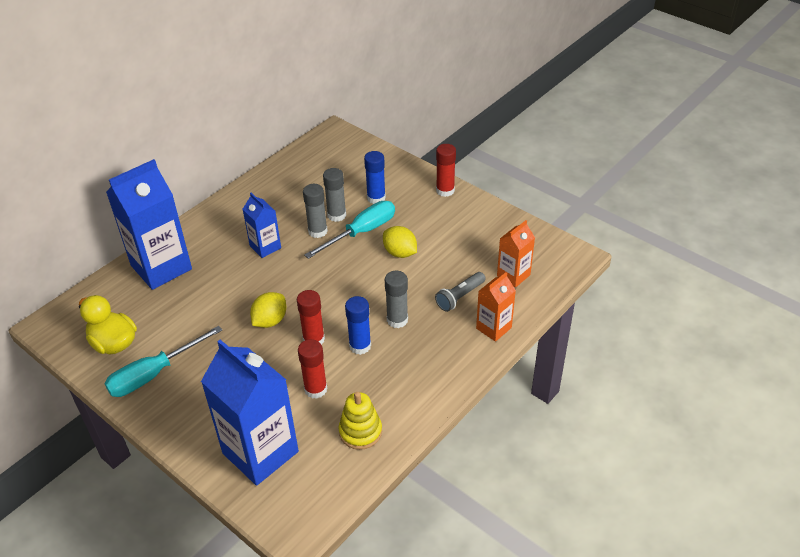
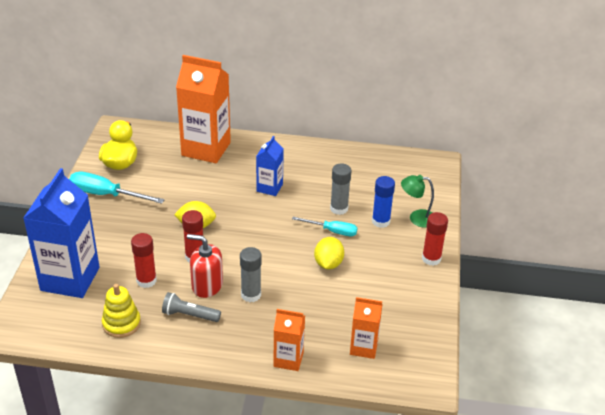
camera: 55 degrees right, 5 degrees down
(161, 267) = (206, 149): blue carton -> orange carton
(317, 231) = (311, 207): grey glue stick -> none
(360, 346) = (207, 285): blue glue stick -> red soap dispenser
(361, 232) = (332, 231): turquoise screwdriver -> turquoise screwdriver, size x0.64
(391, 176) = (416, 218): none -> green lamp
(460, 297) = (307, 322): grey flashlight -> grey flashlight (189, 315)

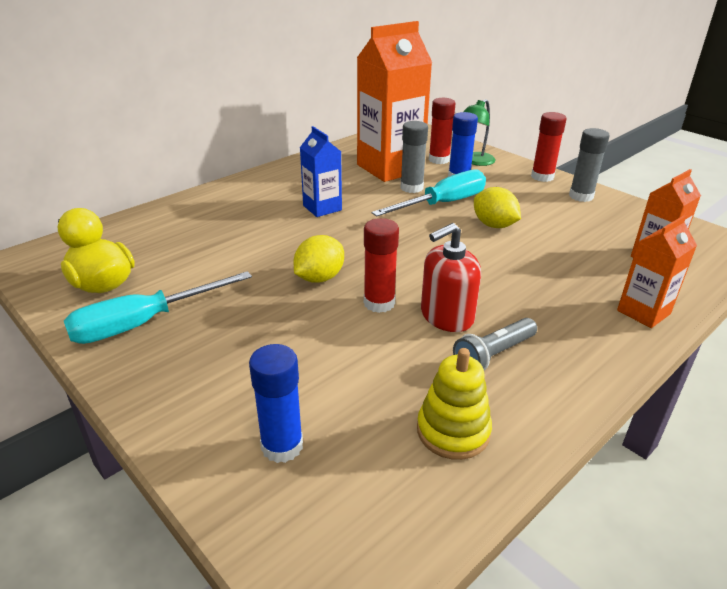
camera: 50 degrees left, 5 degrees down
(70, 279) = (282, 446): blue carton -> blue glue stick
(146, 280) = (379, 364): red glue stick -> red glue stick (439, 160)
(206, 149) = (190, 216): orange carton -> orange carton (390, 168)
(251, 295) = (498, 291): grey glue stick -> grey glue stick (581, 196)
(332, 231) = (443, 204): turquoise screwdriver -> turquoise screwdriver, size x1.57

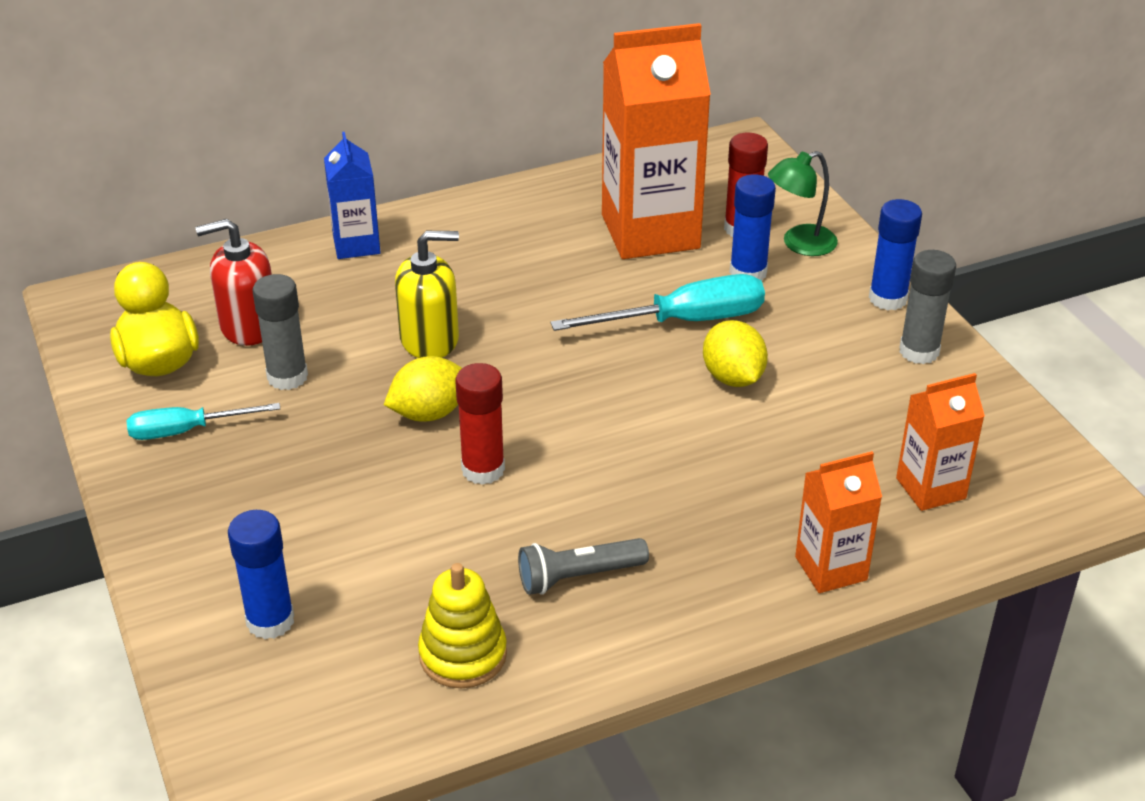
camera: 20 degrees right, 5 degrees up
(143, 323) = (186, 431): turquoise screwdriver -> turquoise screwdriver, size x0.64
(293, 238) = (430, 339): none -> yellow soap dispenser
(322, 208) = (499, 292): blue carton -> blue carton (356, 244)
(411, 188) = (657, 280): grey glue stick -> grey glue stick (287, 377)
(446, 316) = (557, 509): red soap dispenser -> red soap dispenser (249, 325)
(542, 177) = (888, 299): red glue stick -> blue glue stick

